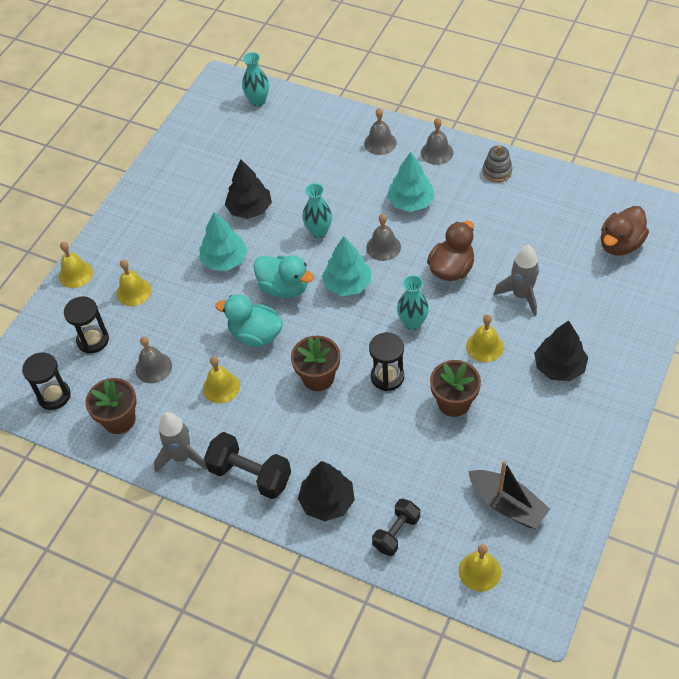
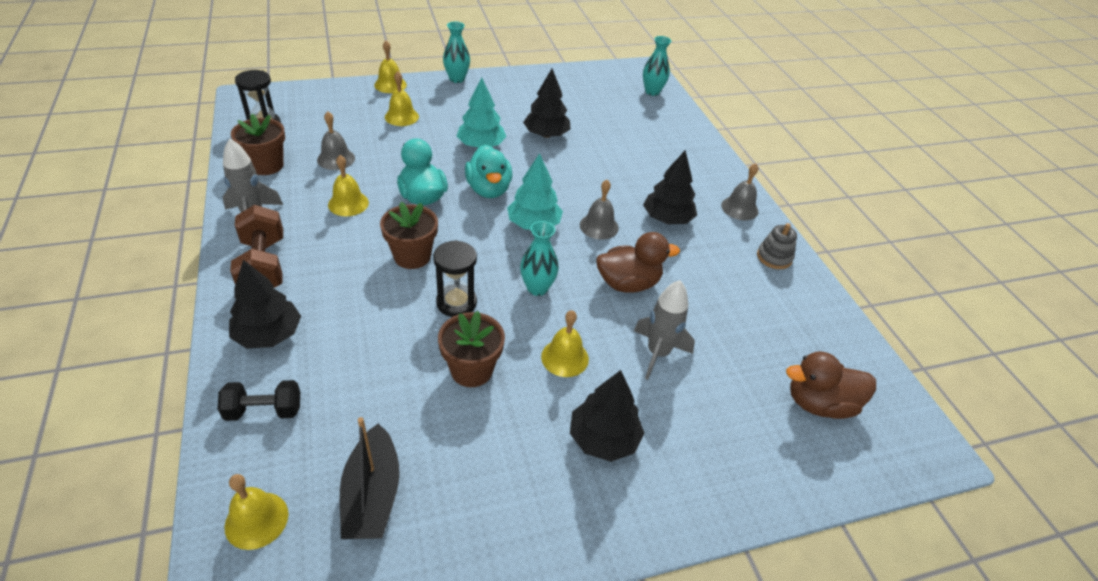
camera: 40 degrees right, 10 degrees down
(93, 340) = (335, 119): black hourglass -> none
(250, 475) = (263, 266): black dumbbell -> brown dumbbell
(318, 231) = (569, 181): turquoise vase -> turquoise vase (457, 79)
(380, 143) = (702, 171): grey bell -> none
(410, 202) = (667, 219): turquoise tree -> black tree

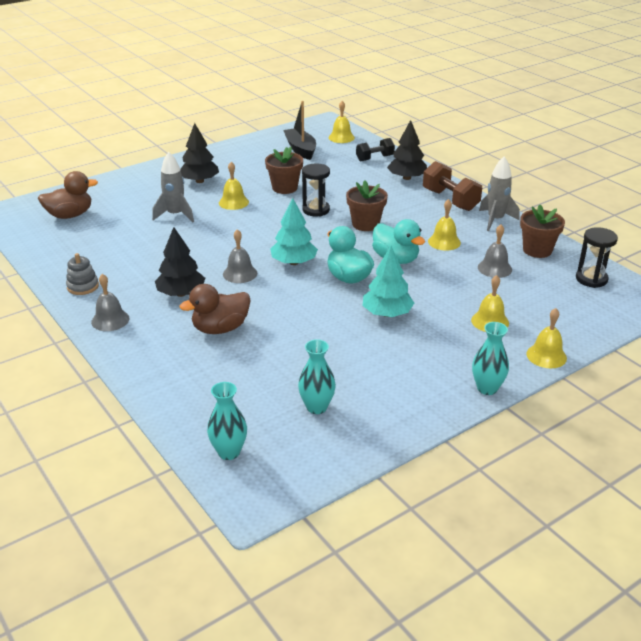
camera: 165 degrees right, 10 degrees down
(537, 288) = (268, 227): turquoise vase -> turquoise vase (317, 407)
(546, 135) = (332, 344): black tree -> none
(628, 283) = (204, 243): brown duck -> brown duck (220, 328)

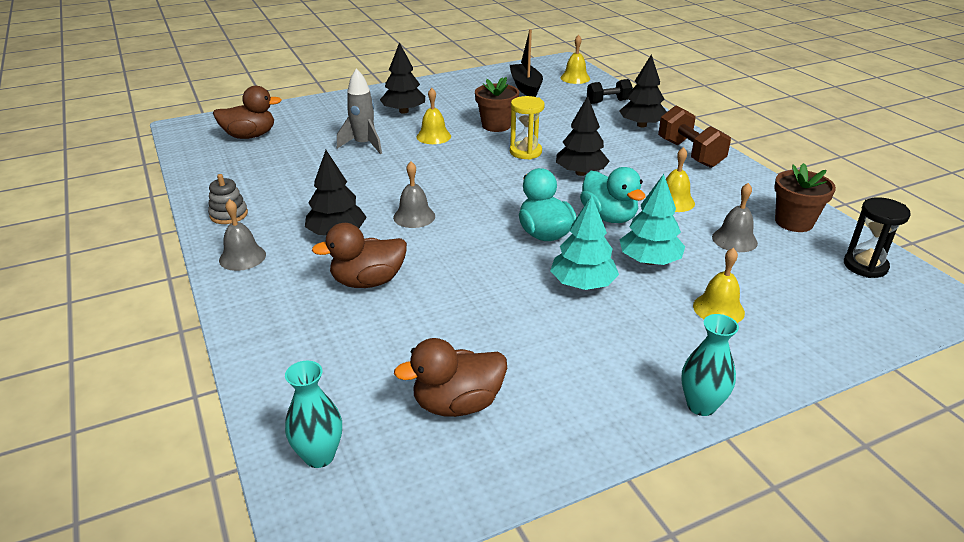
camera: 10 degrees right, 0 degrees up
(294, 262) = (482, 209): turquoise tree -> turquoise tree (649, 261)
(316, 210) = (525, 152): black hourglass -> yellow hourglass
(317, 407) = (457, 404): turquoise vase -> brown duck
(365, 224) = (580, 173): brown flower pot -> black tree
(495, 220) = (743, 181): grey rocket -> none
(546, 356) = (793, 366): yellow bell -> none

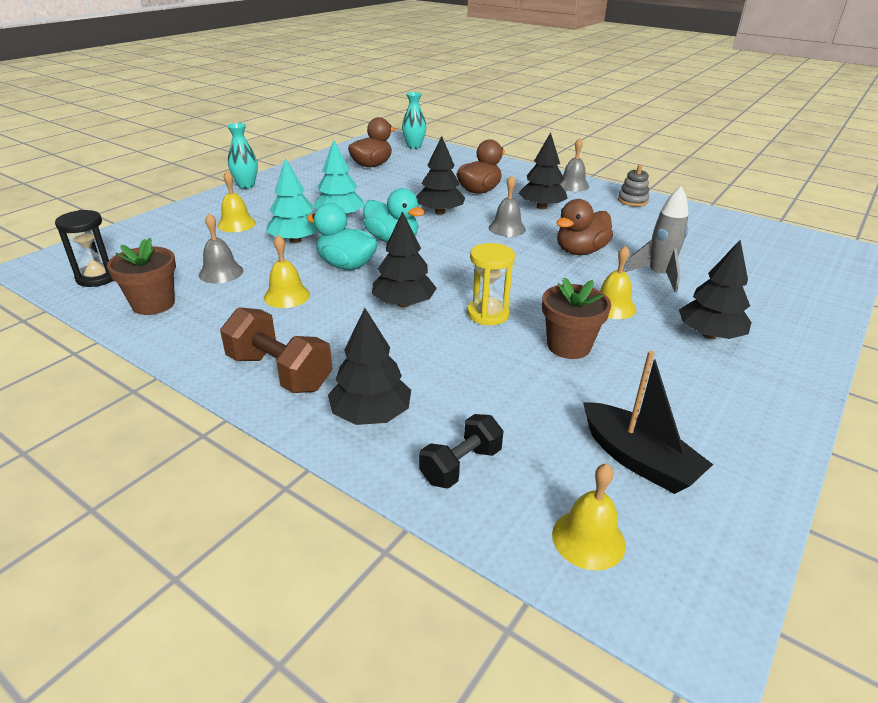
camera: 150 degrees right, 0 degrees up
(250, 136) = (772, 256): brown duck -> brown duck (580, 251)
(457, 258) = (440, 212): none -> black tree

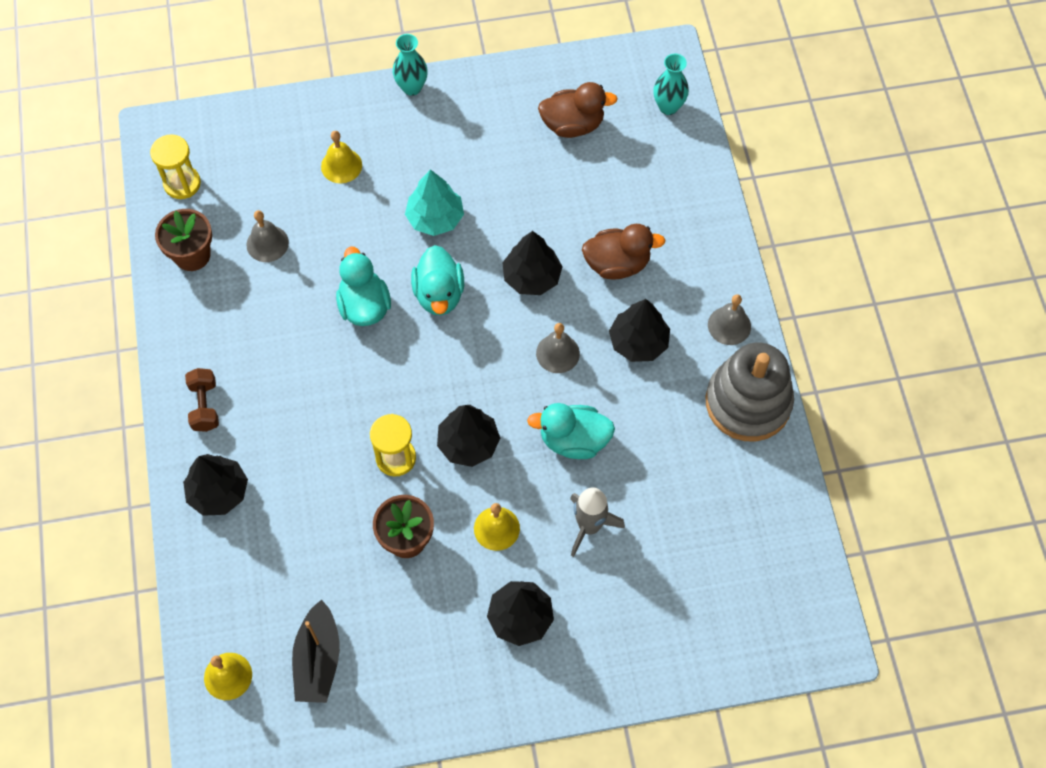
camera: 45 degrees right, 30 degrees up
(97, 277) = (182, 184): black hourglass -> yellow hourglass
(279, 372) = (205, 406): brown dumbbell -> brown dumbbell, size x0.65
(286, 296) = (284, 316): yellow bell -> none
(295, 240) = (362, 233): turquoise tree -> none
(404, 304) = (352, 395): black tree -> black tree (468, 443)
(461, 465) = (223, 575): black dumbbell -> none
(580, 251) = (573, 440): brown duck -> turquoise duck
(632, 201) = (748, 402): grey stacking toy -> grey stacking toy, size x2.19

